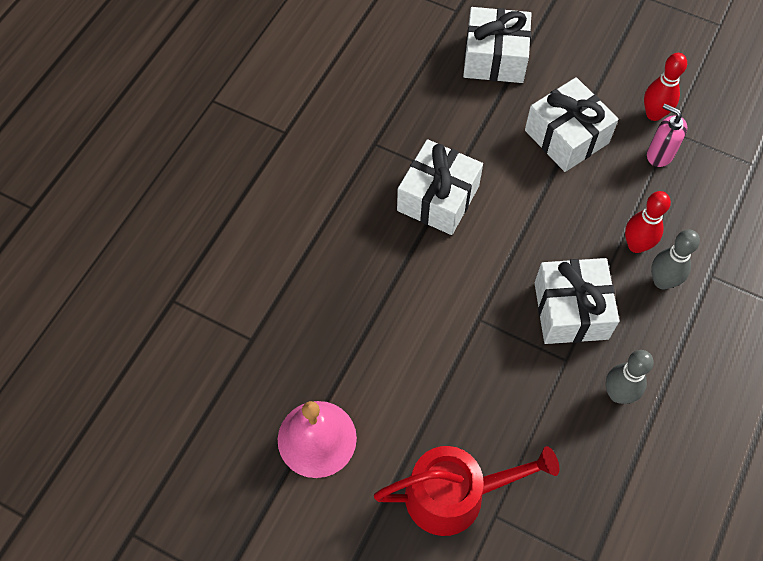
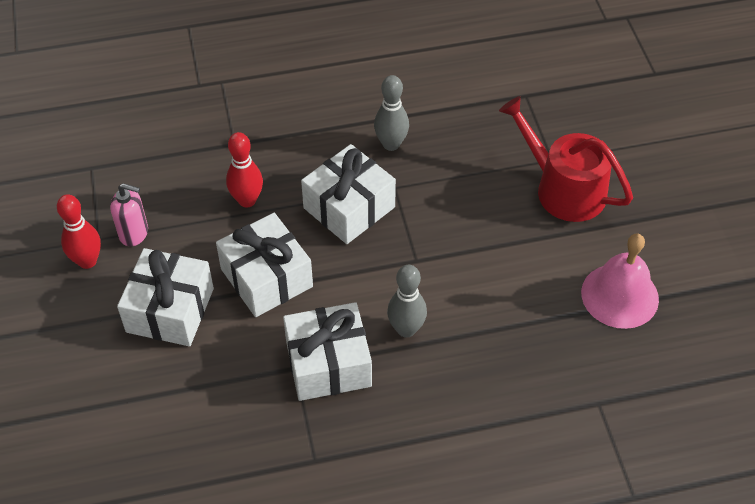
camera: 130 degrees left, 10 degrees down
(494, 58) = (115, 429): white gift -> white gift (266, 278)
(659, 155) = (134, 233): pink soap dispenser -> pink soap dispenser turned 75 degrees counterclockwise
(662, 281) = (267, 168): grey bowling pin -> grey bowling pin (406, 329)

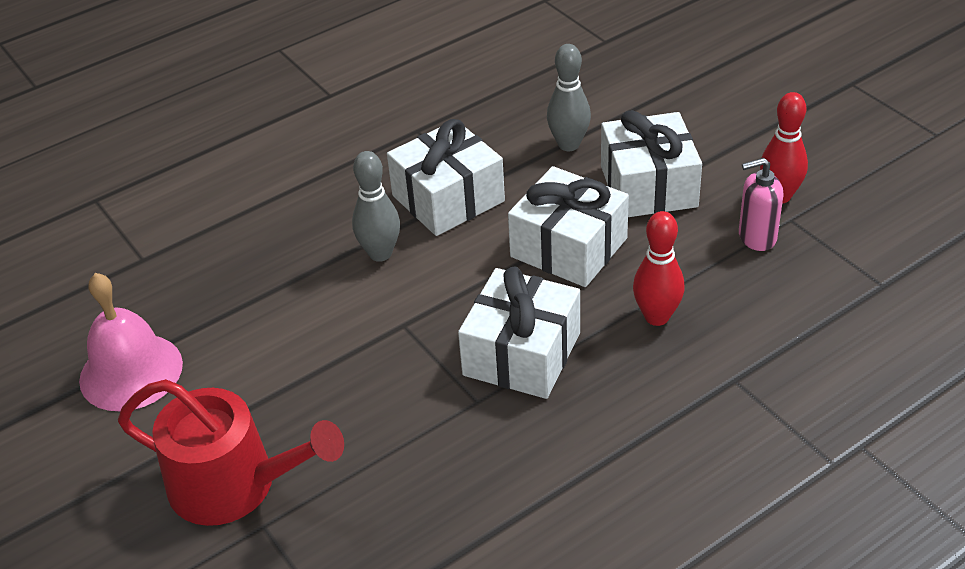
camera: 160 degrees right, 10 degrees down
(391, 144) = (515, 460): grey bowling pin -> grey bowling pin (568, 144)

